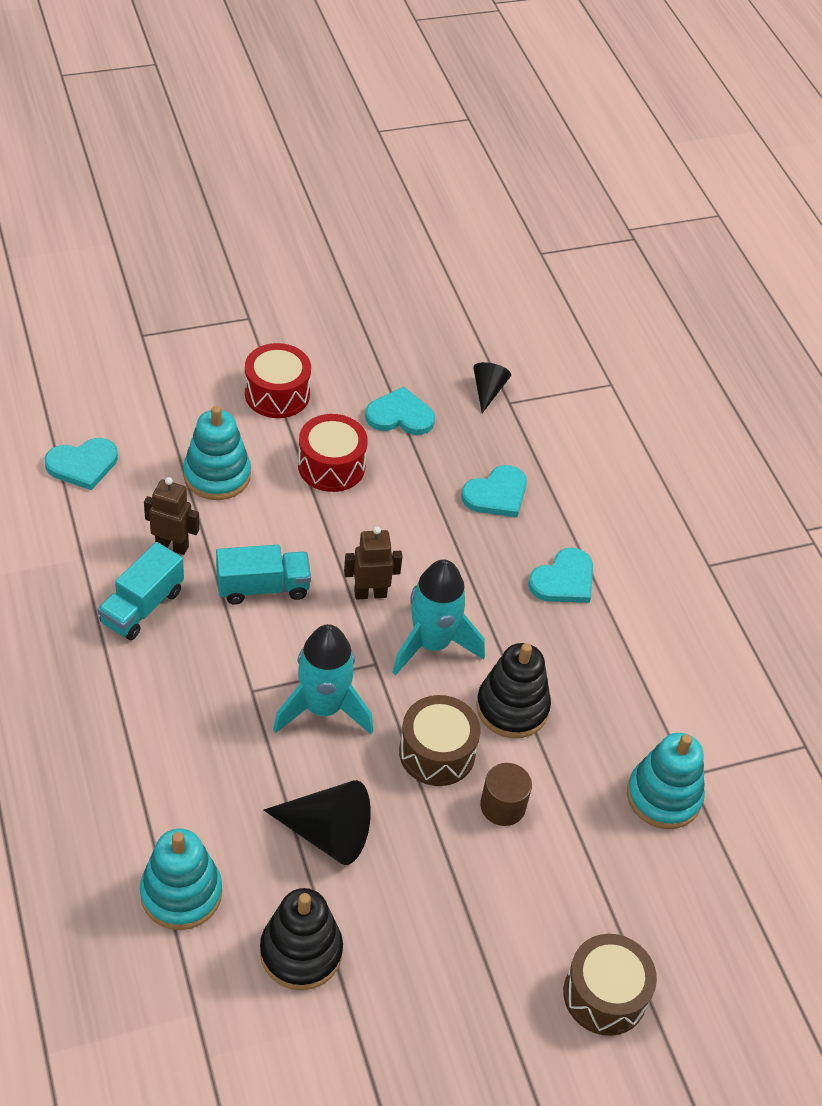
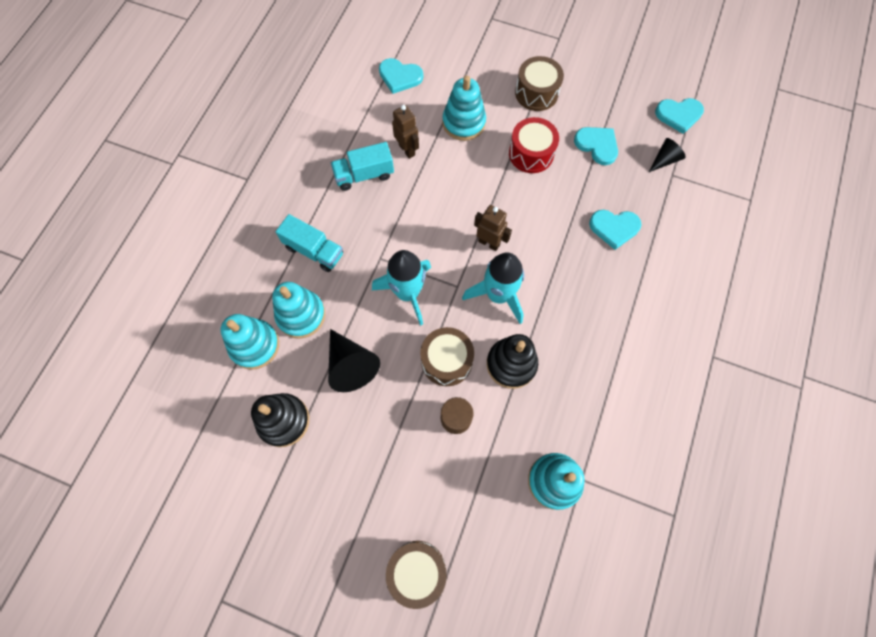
camera: 45 degrees right, 20 degrees up
(210, 819) = (301, 315): none -> turquoise stacking toy
(263, 587) = (434, 203): turquoise truck -> turquoise truck (314, 251)
(277, 394) = (536, 93): red drum -> brown drum
(564, 580) = (609, 307): turquoise heart -> turquoise heart (678, 115)

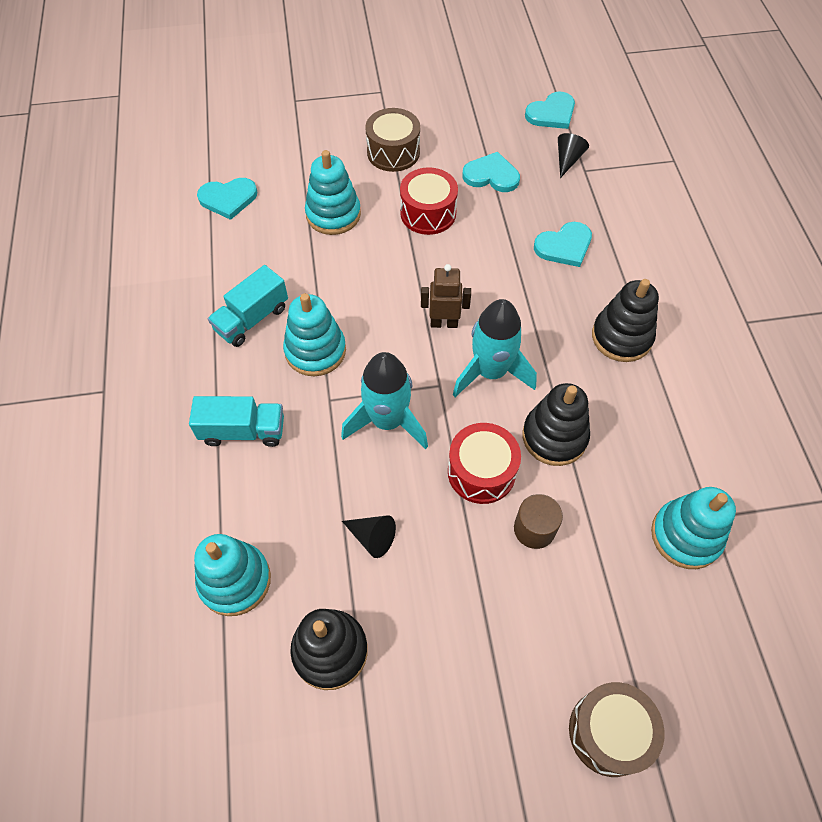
camera: 30 degrees left, 10 degrees down
(301, 315) = (273, 513): turquoise stacking toy -> turquoise stacking toy (315, 351)
(351, 365) = (372, 537): black cone -> black cone, size x0.58
(407, 150) = (286, 270): brown robot -> none
(446, 361) = (481, 472): brown drum -> red drum
(608, 318) = (621, 337): none -> black stacking toy

